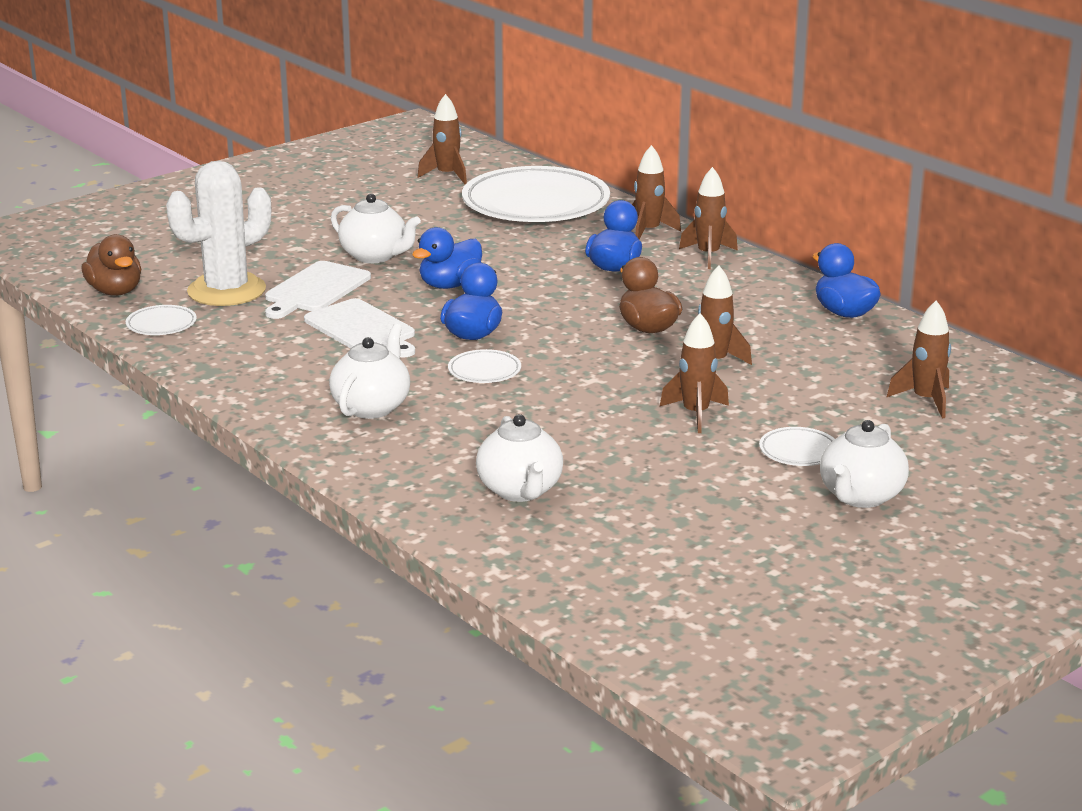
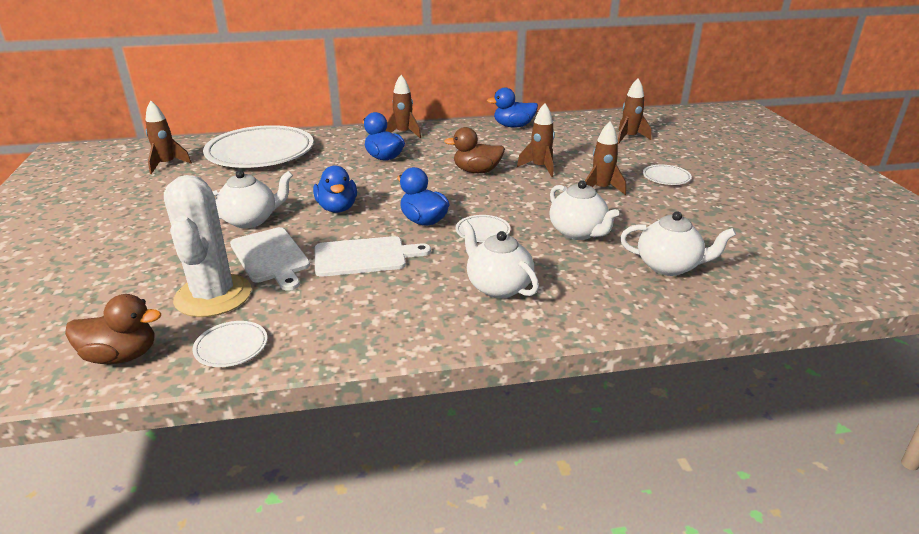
camera: 60 degrees left, 5 degrees up
(648, 232) = (350, 137): brown rocket -> none
(860, 496) = (727, 178): white teapot -> white teapot (578, 233)

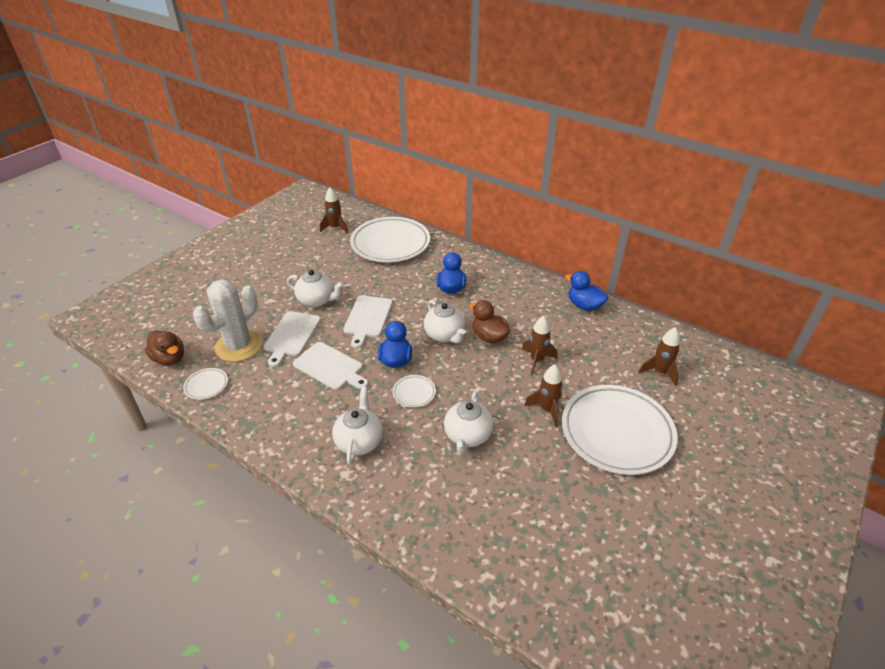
camera: 45 degrees right, 10 degrees up
(337, 208) = (367, 318): blue duck -> white cutting board
(403, 133) = (495, 271): brown rocket -> none
(666, 178) = (616, 432): white plate -> white plate, size x2.43
(669, 266) = (477, 508): white teapot -> white teapot (445, 335)

